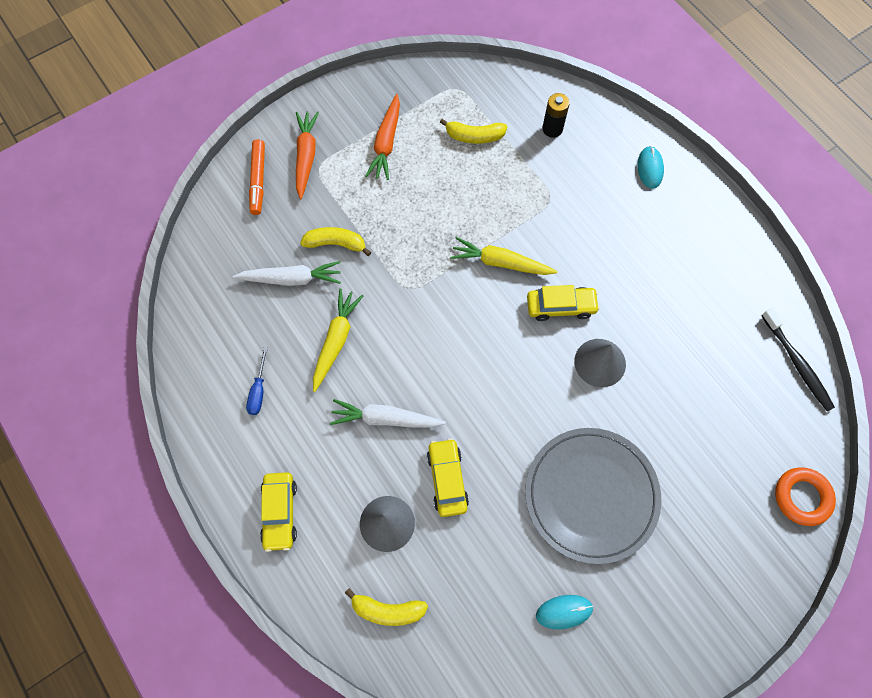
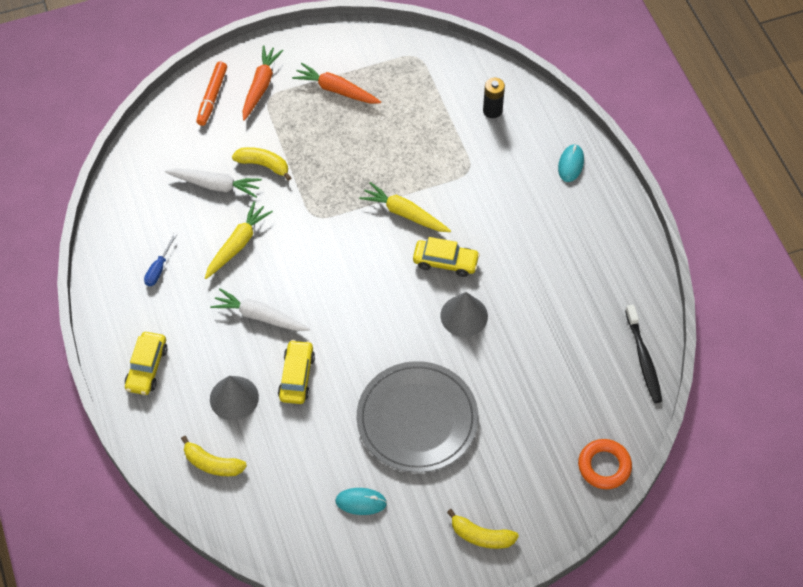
camera: 15 degrees right, 10 degrees down
(386, 143) = (336, 90): orange carrot -> orange carrot turned 90 degrees clockwise
(474, 136) = (418, 101): yellow banana -> yellow banana (481, 536)

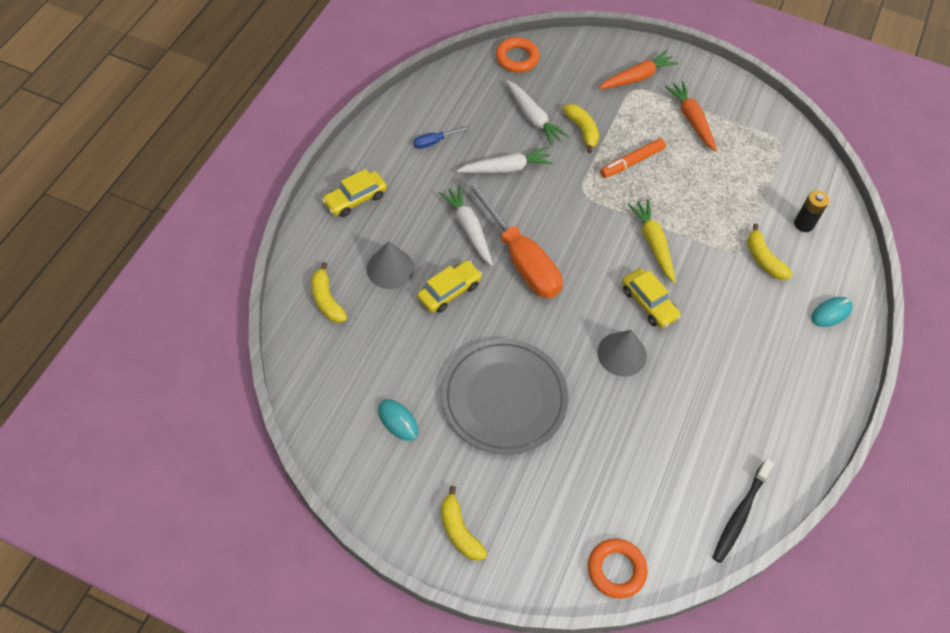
camera: 40 degrees right, 0 degrees up
(149, 144) = (517, 58): none -> orange ring
(212, 97) = (594, 59): orange marker -> orange marker (632, 162)
(237, 244) = (506, 168): yellow carrot -> white carrot
(322, 306) = (520, 258): none -> orange screwdriver
(490, 161) = (763, 259): none -> yellow banana

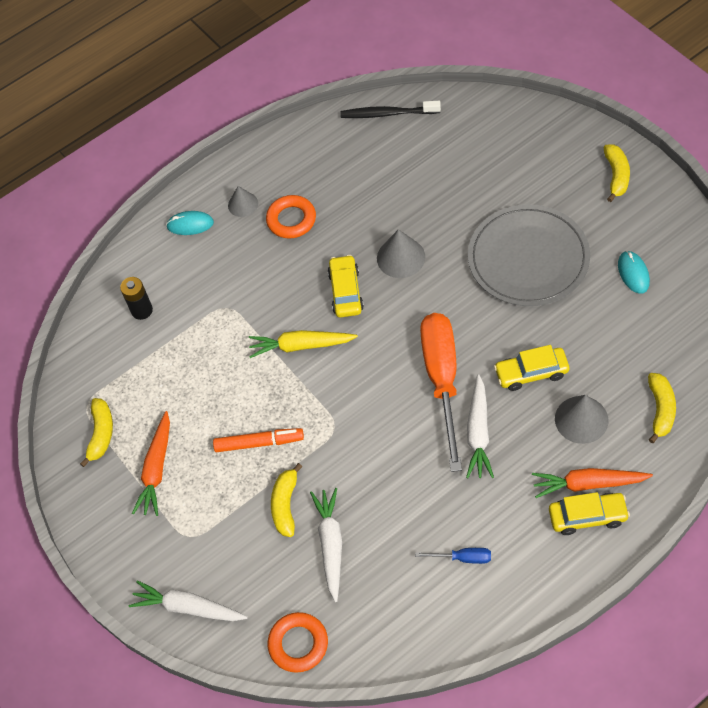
camera: 140 degrees left, 0 degrees up
(506, 168) = (399, 489): white carrot -> white carrot (188, 607)
(616, 570) = (506, 112): orange ring -> orange ring (291, 220)
(637, 77) = (174, 552): orange carrot -> orange carrot (588, 484)
(653, 243) = (301, 346): yellow carrot -> yellow carrot turned 75 degrees clockwise
(740, 514) = (387, 114): black toothbrush -> black toothbrush turned 150 degrees counterclockwise
(763, 259) = (208, 292): yellow banana -> yellow banana (101, 434)
(802, 351) = (243, 204): none -> grey cone

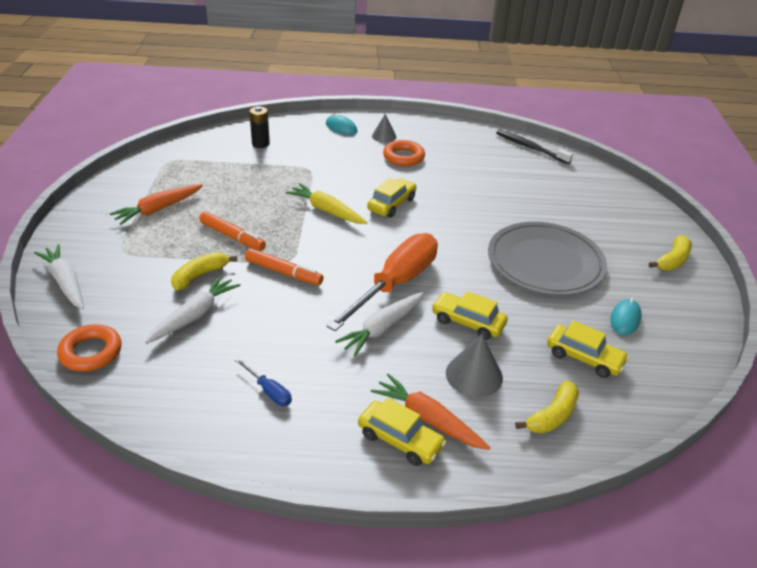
camera: 30 degrees right, 20 degrees down
(101, 434) = (156, 176): yellow banana -> none
(346, 443) = (284, 272): none -> orange marker
(401, 257) = (451, 210): grey cone -> none
(637, 338) = (584, 358): none -> yellow car

